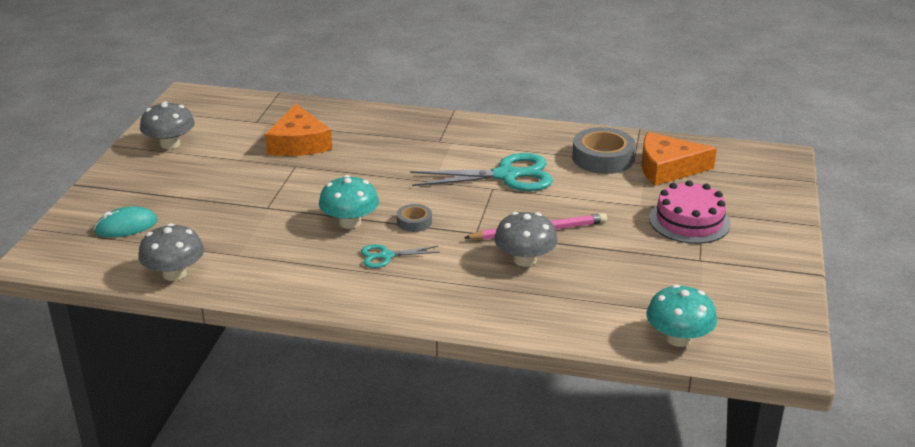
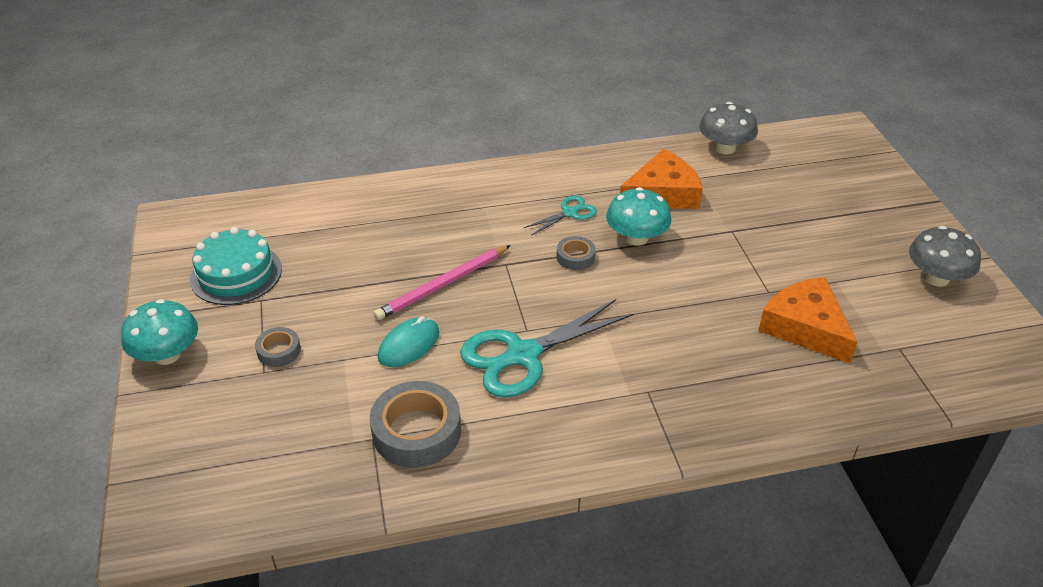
camera: 155 degrees right, 10 degrees up
(126, 226) = (824, 174): turquoise mouse -> turquoise mouse (409, 345)
(525, 260) = (439, 247): grey mushroom -> none
(667, 168) = (322, 440): orange cheese -> orange cheese (663, 193)
(678, 338) = (271, 210): turquoise mushroom -> turquoise mushroom (167, 354)
(689, 221) = (279, 351): pink cake -> grey tape
(720, 285) = (236, 274): none -> turquoise cake

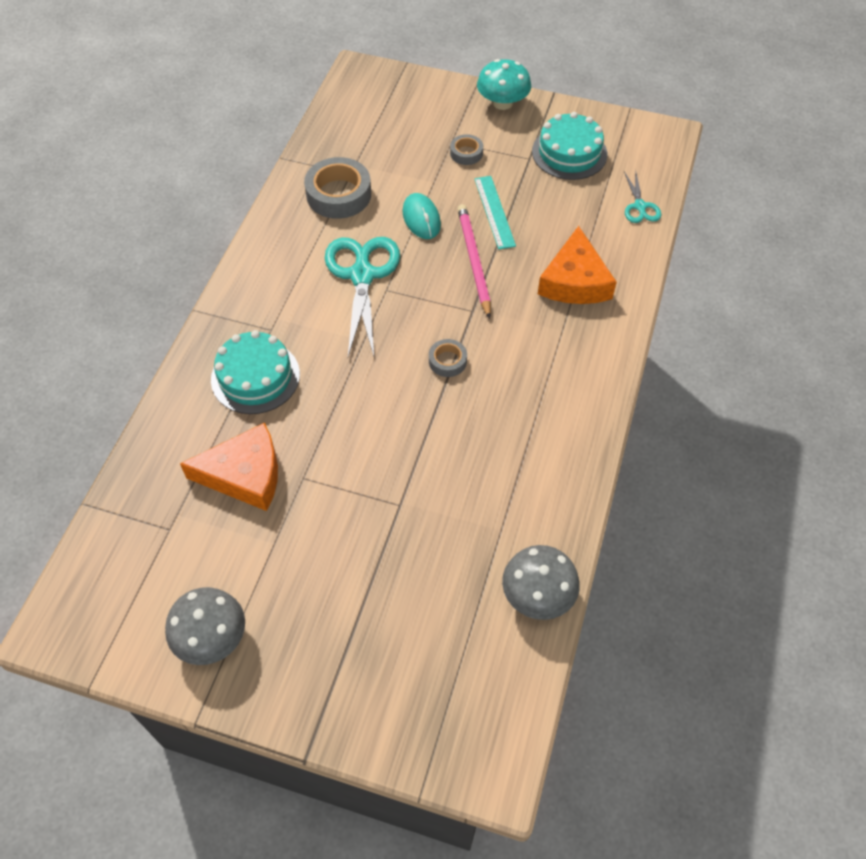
camera: 120 degrees right, 15 degrees up
(362, 296) = (494, 212): none -> turquoise ruler
(570, 213) = (512, 388): turquoise scissors -> turquoise scissors (640, 207)
(636, 238) = (442, 420): turquoise mushroom -> none
(663, 193) = (493, 481): orange cheese -> orange cheese (575, 281)
(710, 373) = (255, 377): none -> turquoise cake

